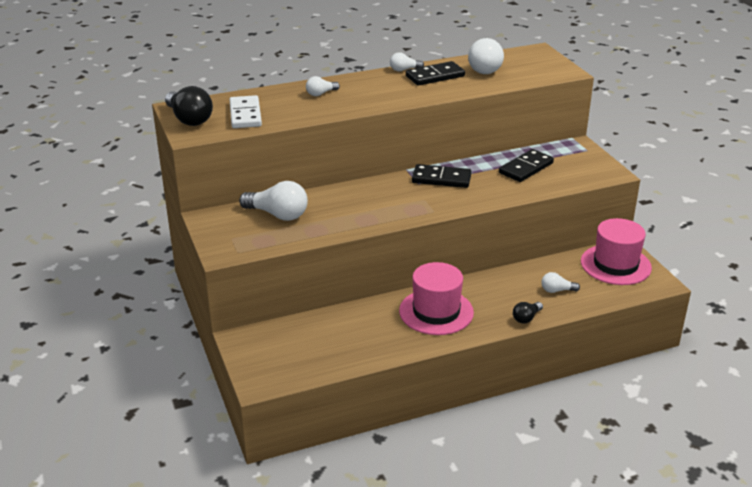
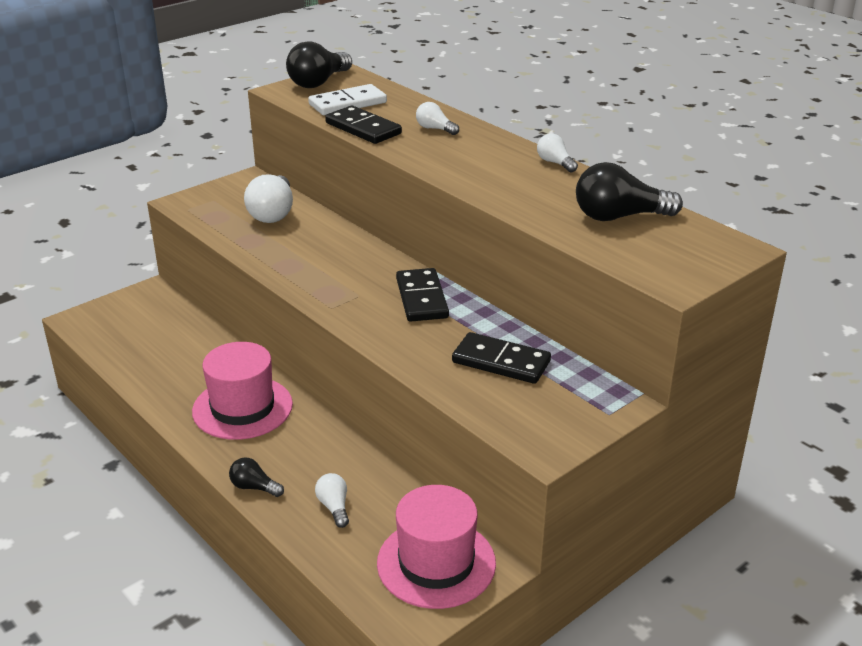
camera: 70 degrees right, 0 degrees up
(435, 76) = (553, 185): black domino -> black domino (363, 128)
(486, 68) = (619, 217): white light bulb -> black light bulb

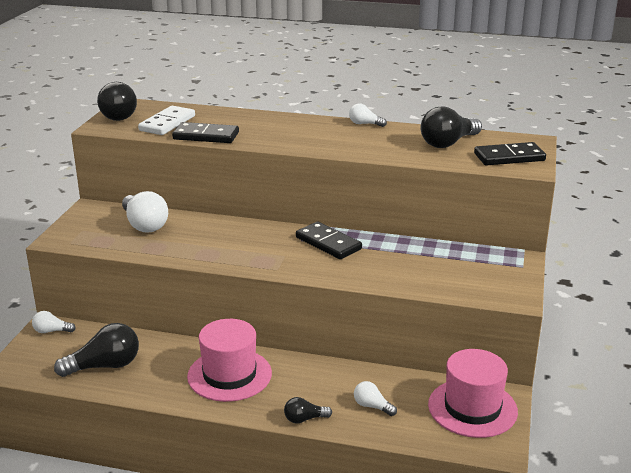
camera: 35 degrees left, 5 degrees down
(150, 350) = (104, 366): none -> black light bulb
(435, 129) = (256, 124): white light bulb -> white light bulb (52, 331)
(501, 362) = (427, 262): black domino -> black domino (509, 157)

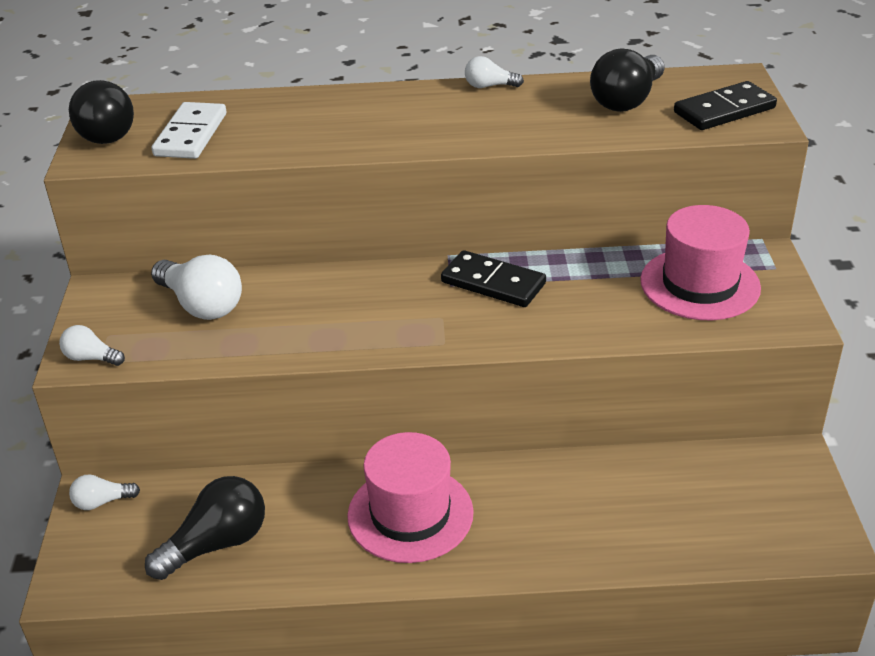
camera: 15 degrees left, 10 degrees up
(206, 136) = (266, 148): black domino -> none
(304, 419) = (553, 561): black light bulb -> none
(372, 406) = (634, 517): white light bulb -> white light bulb (91, 358)
(472, 408) = (765, 487): pink hat -> pink hat (700, 284)

